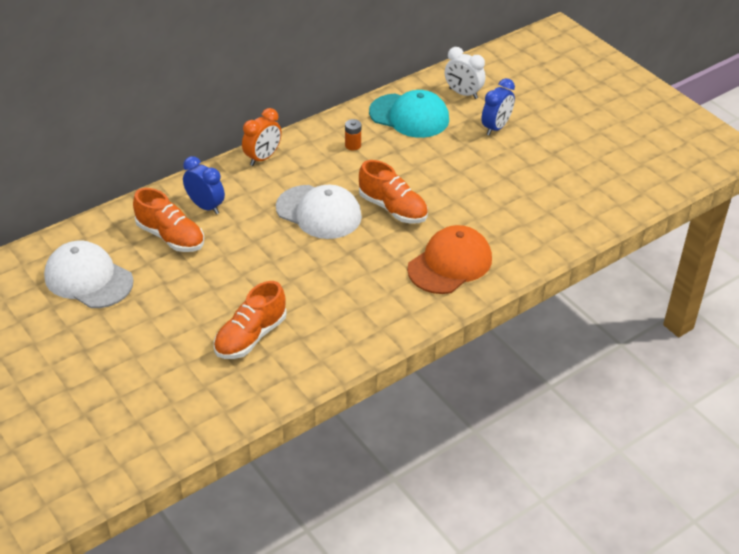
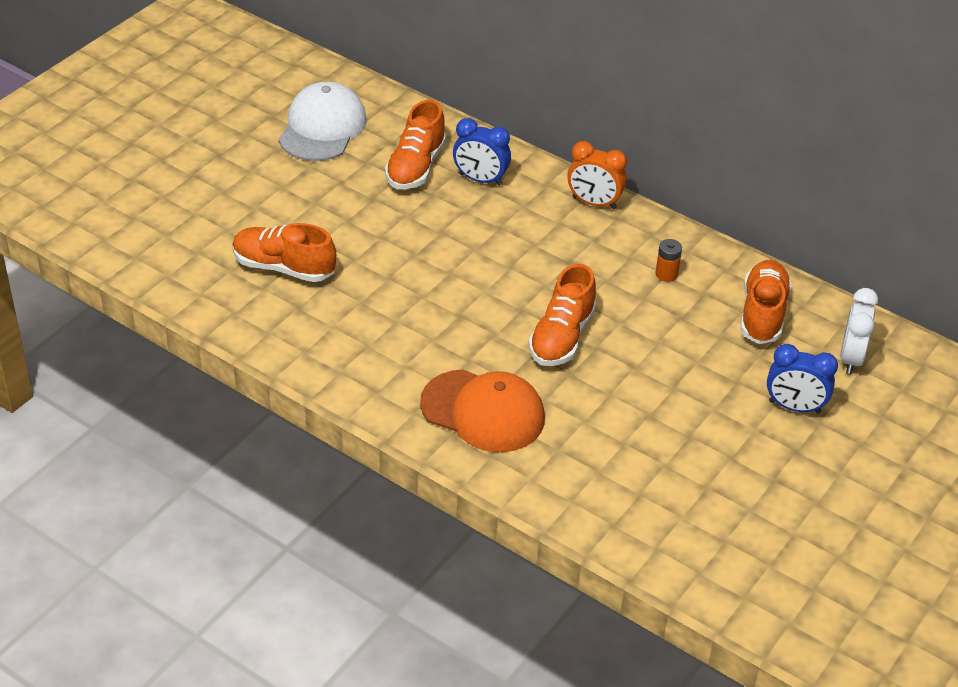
camera: 70 degrees right, 0 degrees up
(205, 206) = (480, 179): blue clock -> blue clock turned 90 degrees clockwise
(319, 212) = (519, 273): white cap -> none
(409, 116) = (762, 314): turquoise cap -> orange shoe

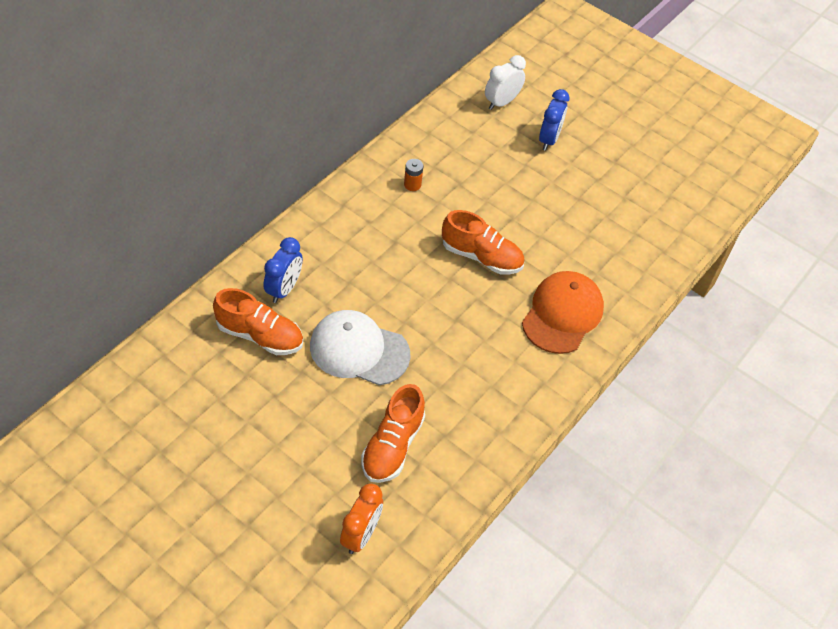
camera: 90 degrees left, 10 degrees up
(322, 127) = (188, 407): white cap -> white cap (359, 350)
(594, 203) = (323, 216): orange clock -> orange clock (361, 534)
(762, 314) = (457, 139): orange shoe -> none
(851, 358) = (501, 102): white clock -> white clock turned 120 degrees clockwise

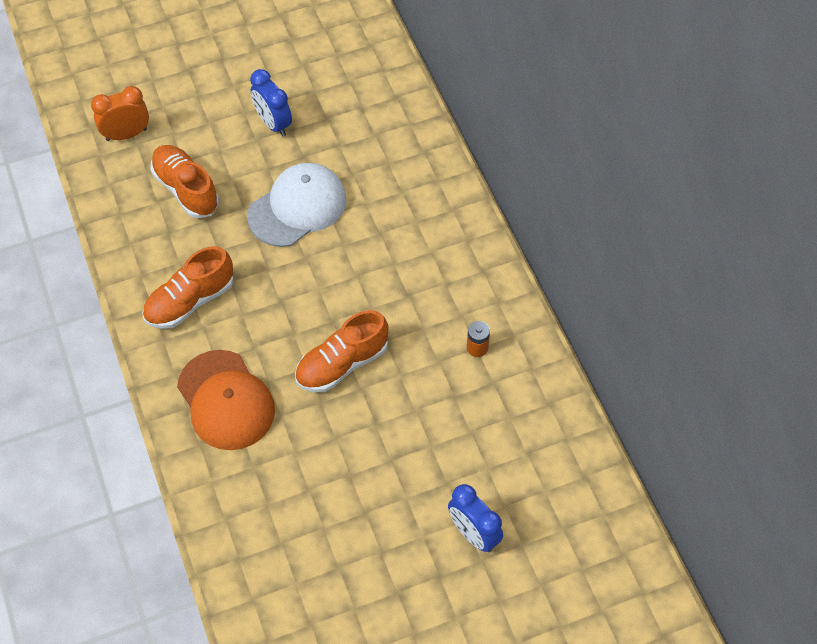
camera: 125 degrees right, 5 degrees up
(260, 335) = (361, 141): orange shoe -> orange shoe (190, 301)
(284, 289) = (402, 178): blue clock -> blue clock (273, 123)
(361, 534) = (126, 134): orange clock -> orange clock turned 105 degrees clockwise
(501, 102) = (563, 513): white clock -> none

